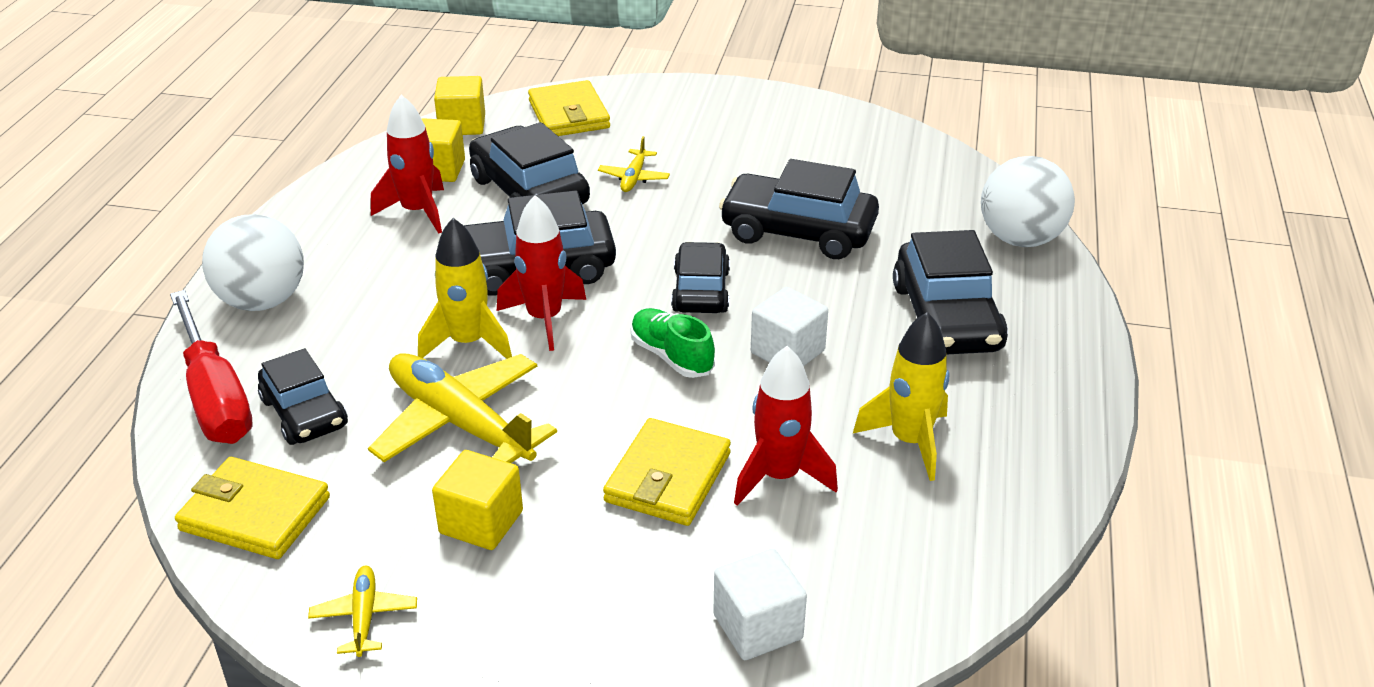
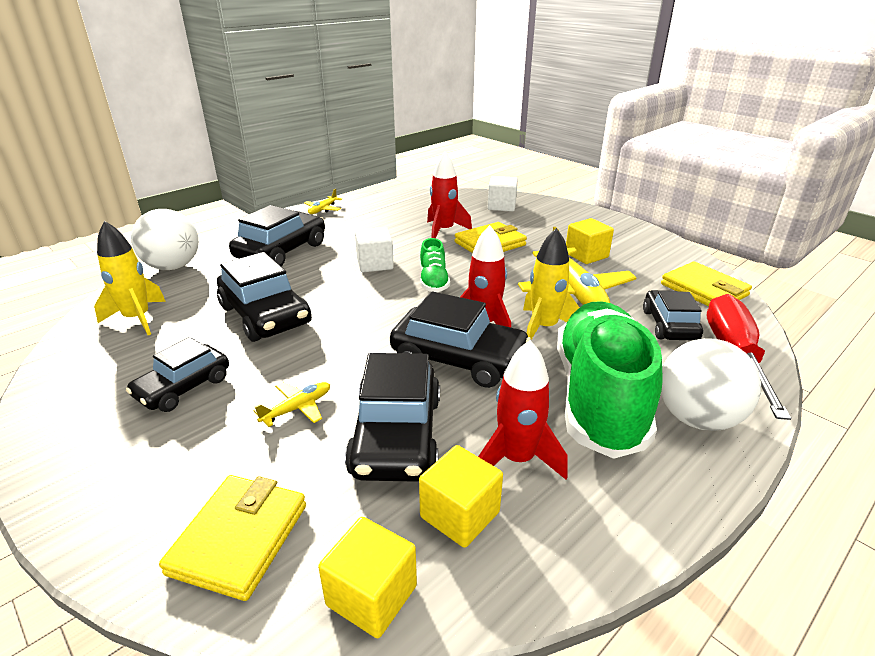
camera: 145 degrees left, 5 degrees down
(364, 616) = (652, 245): yellow plane -> yellow plane (323, 209)
(367, 286) = (598, 396): none -> green shoe
(701, 291) = (374, 305): black car -> black car (183, 387)
(909, 442) = (378, 224): yellow rocket -> yellow rocket (138, 319)

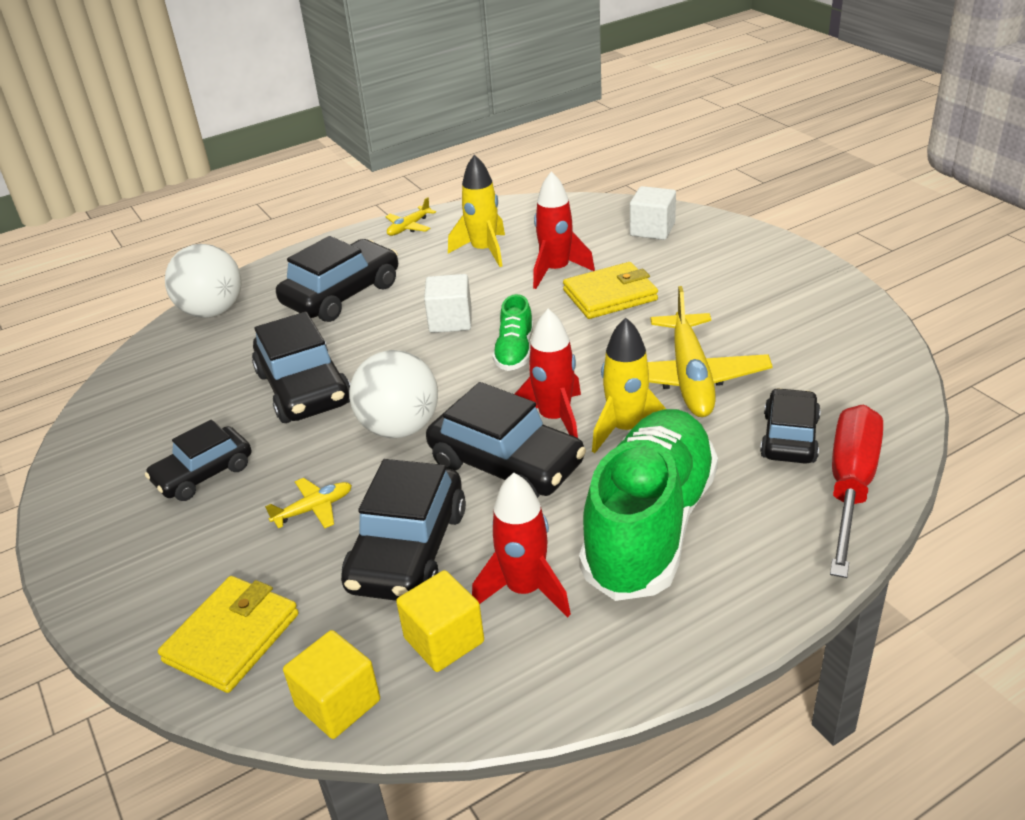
camera: 15 degrees right, 5 degrees up
(138, 319) = (166, 383): yellow rocket -> yellow rocket (484, 251)
(586, 255) = (733, 321): yellow cube -> none
(697, 418) = (752, 564): white ball -> white ball (400, 428)
(704, 290) = (868, 387): yellow wallet -> none

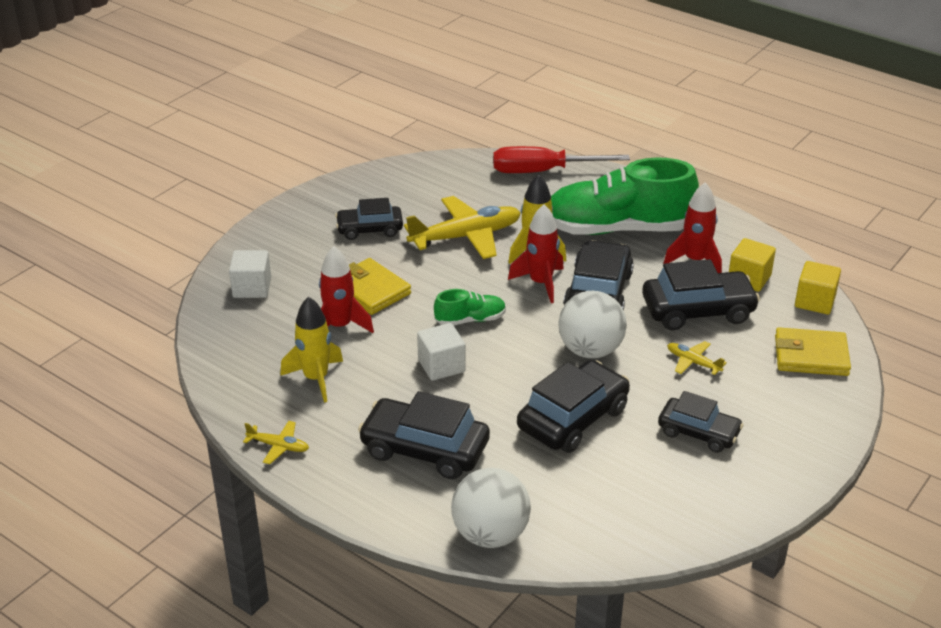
camera: 115 degrees left, 0 degrees up
(789, 437) = (510, 194): black car -> black car (369, 229)

